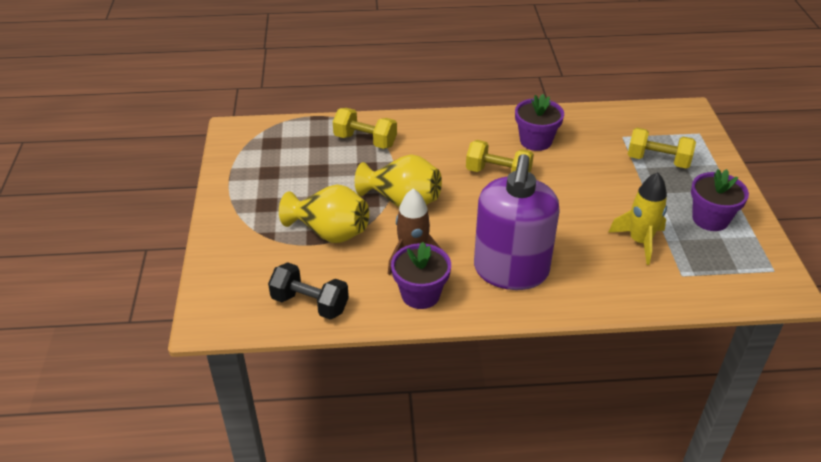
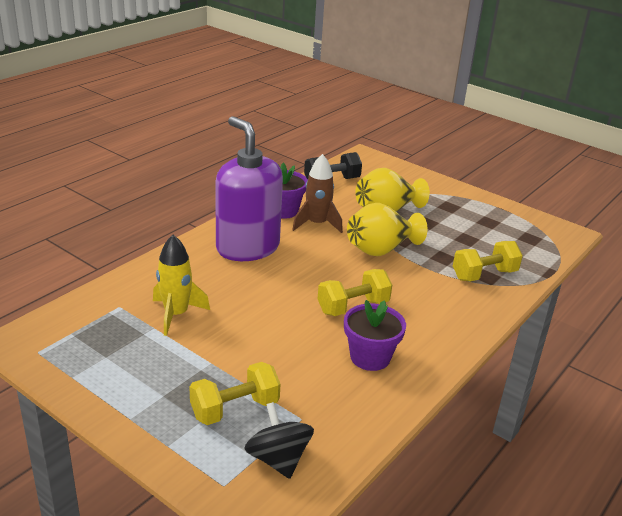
camera: 130 degrees right, 10 degrees down
(657, 127) = (278, 459): none -> black spinning top
(710, 219) = (129, 370): purple flower pot -> none

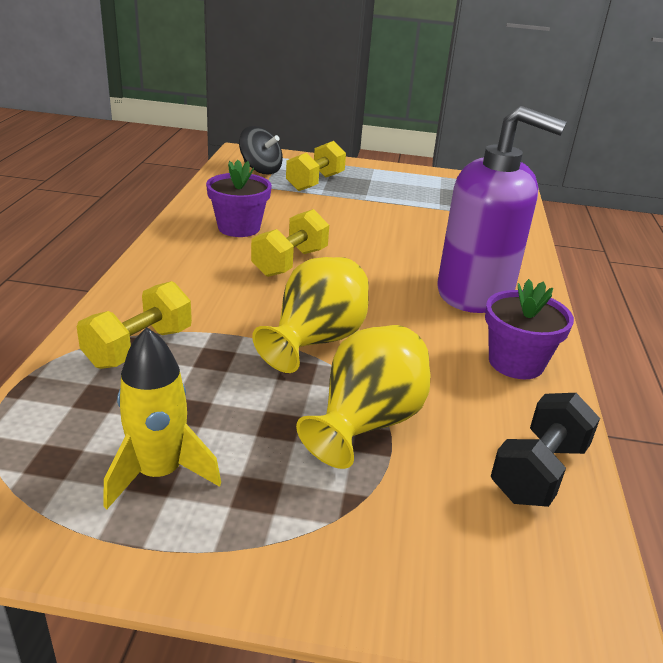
camera: 150 degrees right, 0 degrees up
(176, 314) = (438, 219): yellow rocket -> yellow rocket (159, 473)
(317, 224) = (442, 355): brown rocket -> none

